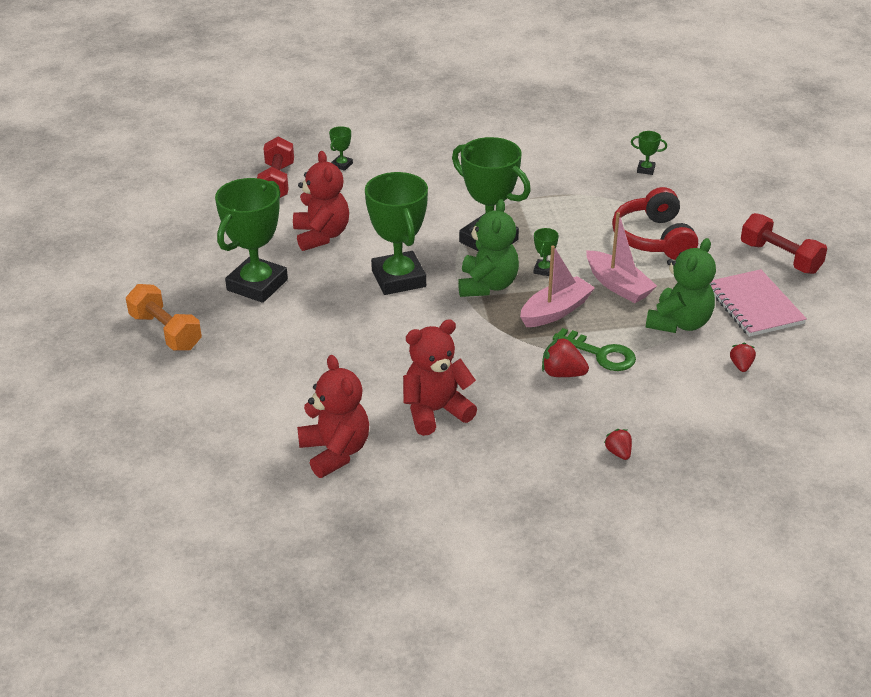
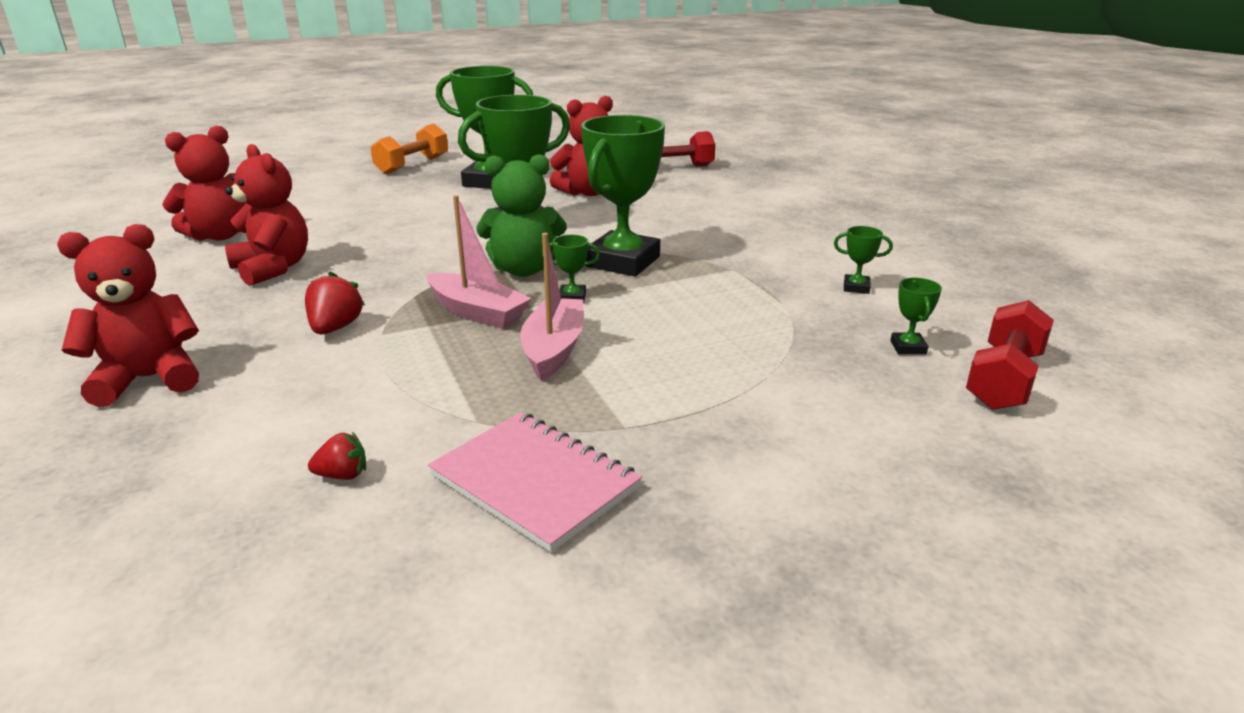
camera: 75 degrees right, 10 degrees down
(342, 165) = (729, 185): green trophy -> green trophy (856, 287)
(601, 354) = (379, 350): green key -> none
(618, 285) = (554, 349): pink boat -> pink boat turned 150 degrees clockwise
(618, 453) = (149, 379): red strawberry -> red teddy bear
(653, 238) = (700, 368): red headphones -> none
(679, 323) = (464, 406): green teddy bear -> none
(754, 305) = (535, 481): pink notebook -> pink notebook turned 75 degrees clockwise
(780, 258) = (719, 508): red dumbbell -> red dumbbell (1004, 379)

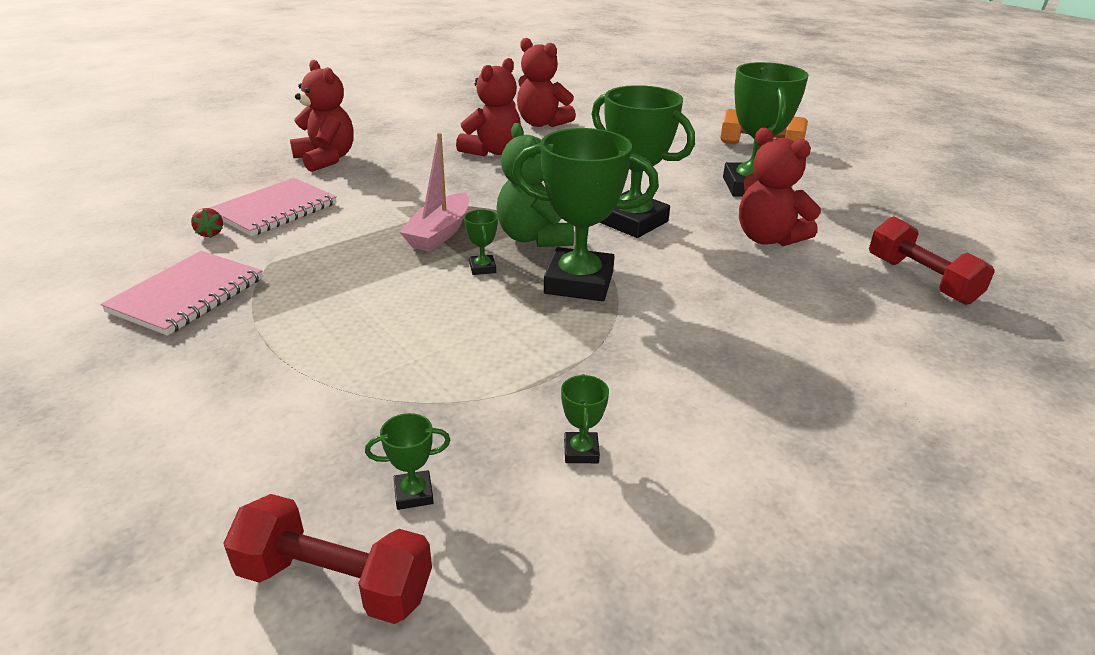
camera: 75 degrees right, 5 degrees up
(306, 420) = (275, 210): none -> pink notebook
(335, 328) = (401, 191): red strawberry -> none
(554, 349) = (379, 274): pink boat -> none

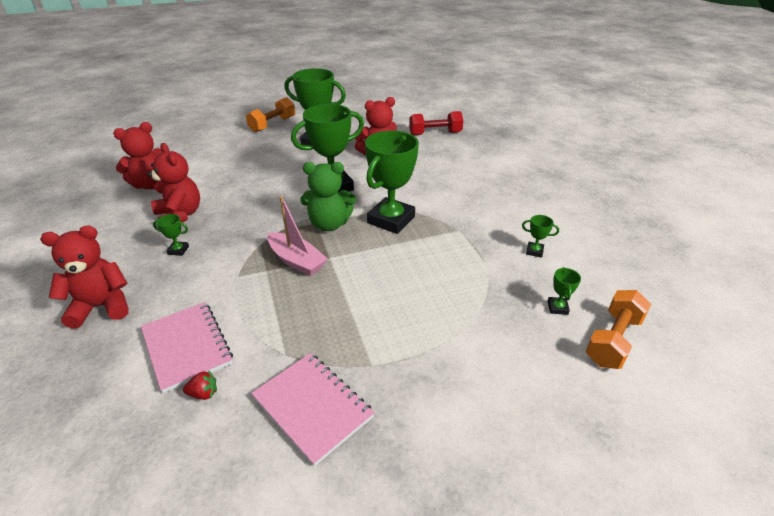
camera: 70 degrees left, 5 degrees up
(335, 582) = (613, 340): red dumbbell -> orange dumbbell
(482, 268) = (355, 250): green trophy -> green trophy (178, 250)

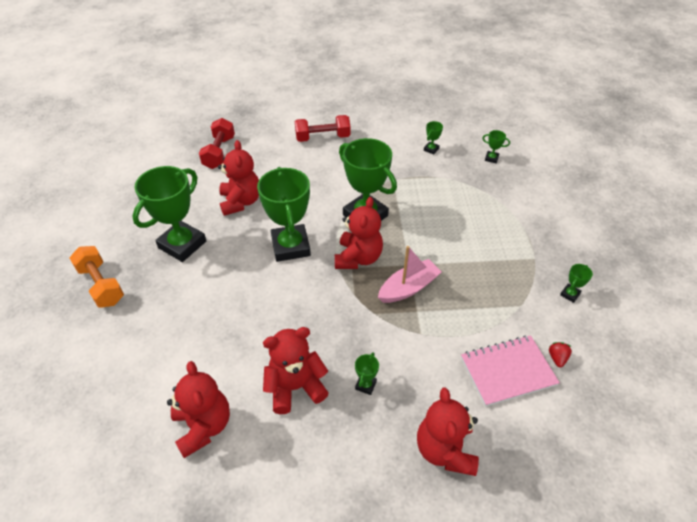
camera: 75 degrees left, 10 degrees up
(313, 407) = (570, 294): pink notebook -> green trophy
(329, 224) = (358, 258): green teddy bear -> red teddy bear
(496, 177) = (322, 137): none -> red dumbbell
(613, 340) = (522, 146): orange dumbbell -> none

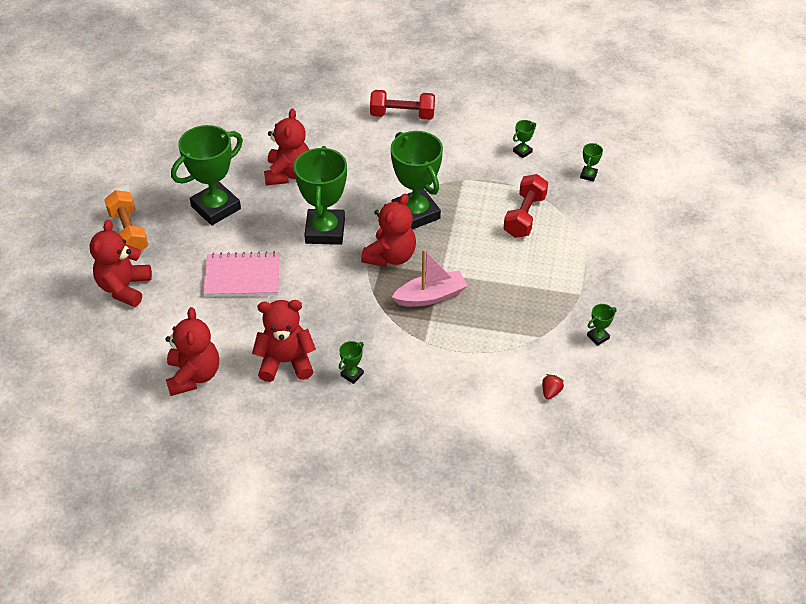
camera: 15 degrees right, 0 degrees up
(219, 152) = (281, 113): red dumbbell -> red dumbbell (524, 216)
(445, 449) = (403, 442): red teddy bear -> red teddy bear (124, 288)
(491, 158) = (588, 175): green trophy -> green trophy turned 75 degrees clockwise
(507, 371) = (495, 392): pink notebook -> pink notebook (242, 276)

